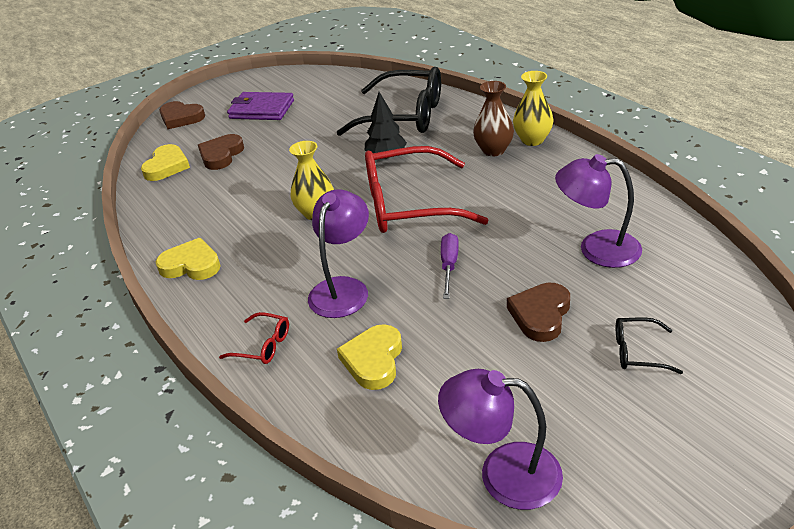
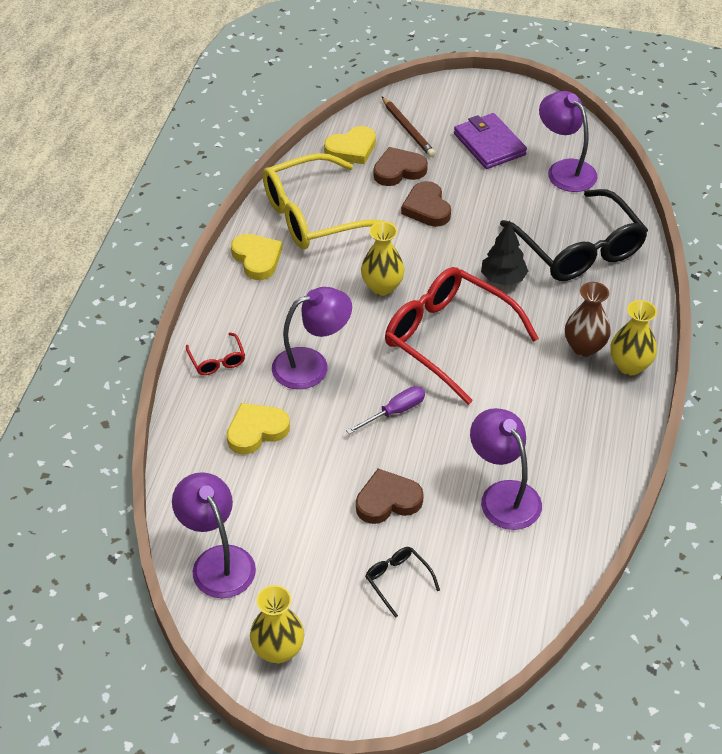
camera: 45 degrees right, 10 degrees up
(181, 118) = (423, 102): brown heart -> brown heart (427, 208)
(192, 135) = (408, 129): none -> brown pencil
(197, 214) = (313, 216): none -> yellow glasses
(329, 92) = (565, 170): none -> purple lamp
(661, 483) = (278, 650): none -> yellow vase

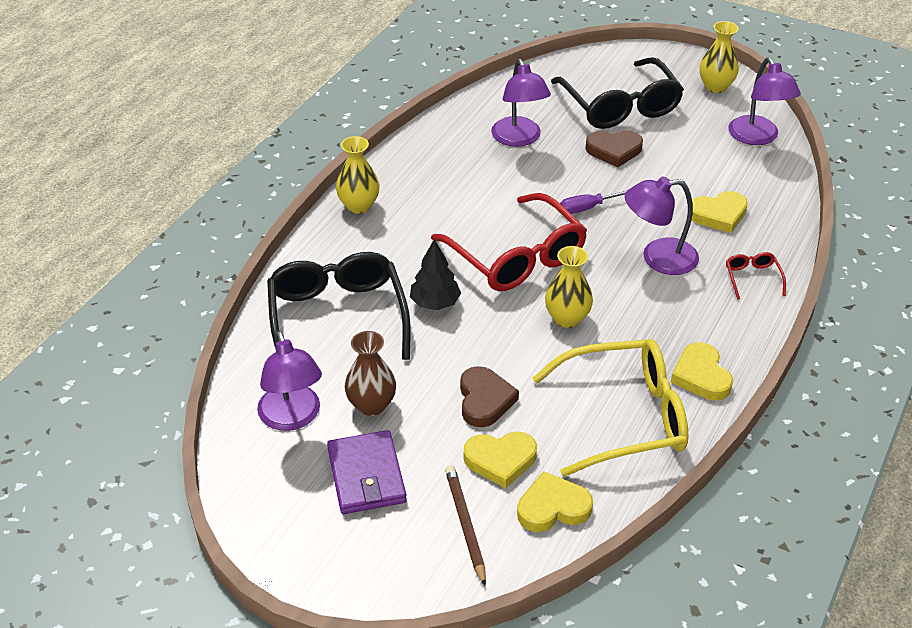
camera: 165 degrees left, 5 degrees down
(397, 580) = (620, 106): black glasses -> black glasses, size x2.39
(398, 170) = (500, 460): brown heart -> yellow heart
(584, 347) = (390, 227): brown vase -> brown vase (371, 405)

